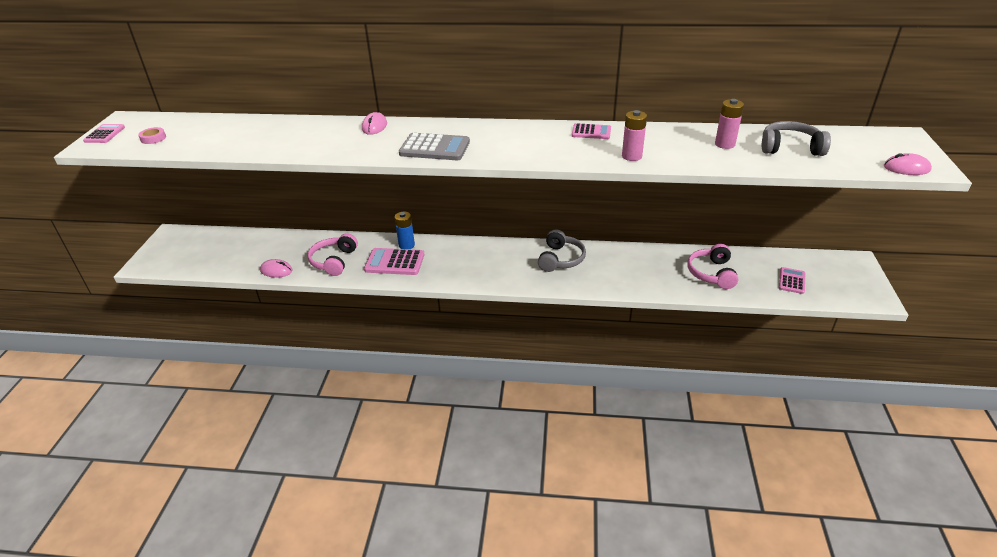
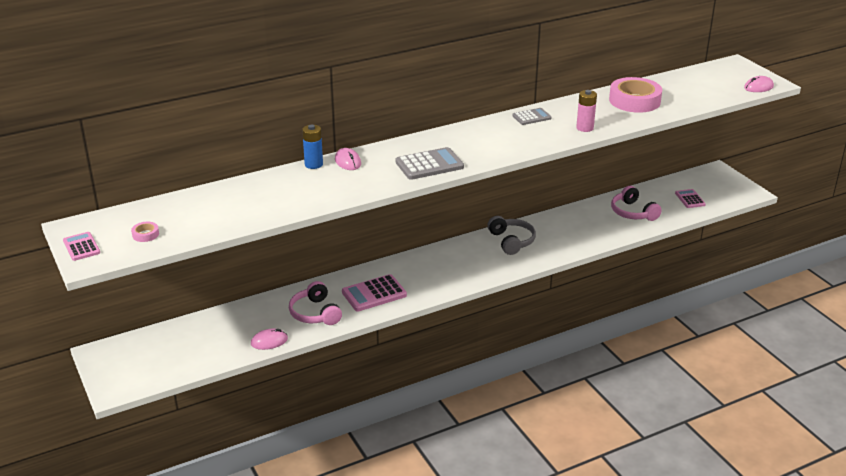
camera: 35 degrees left, 5 degrees down
(406, 245) = (366, 276): blue battery -> blue battery (313, 164)
(591, 132) = (531, 117): pink calculator -> grey calculator
(724, 144) = (634, 101): pink battery -> pink tape
(790, 148) = (678, 92): grey headphones -> none

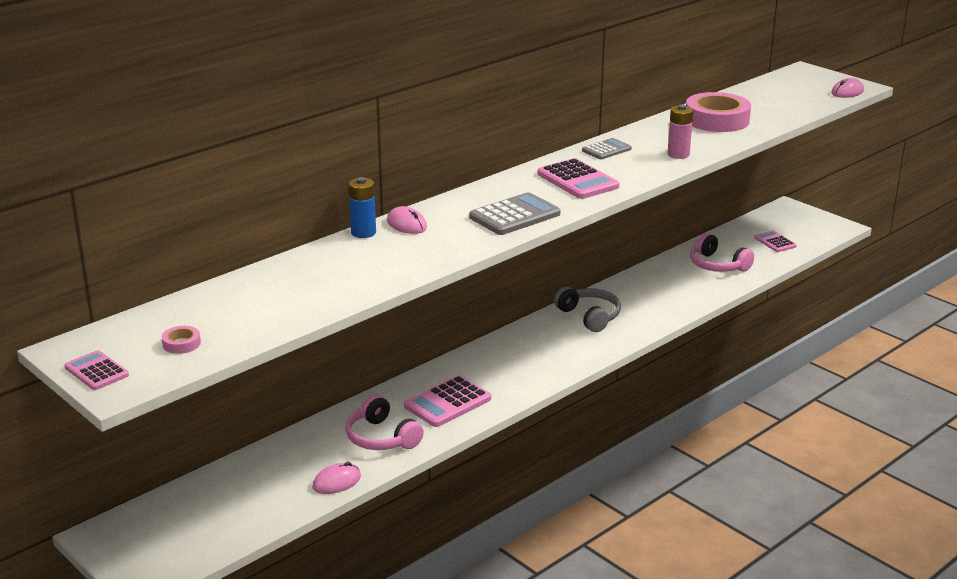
camera: 15 degrees left, 5 degrees down
(493, 141) = (577, 180): none -> pink calculator

